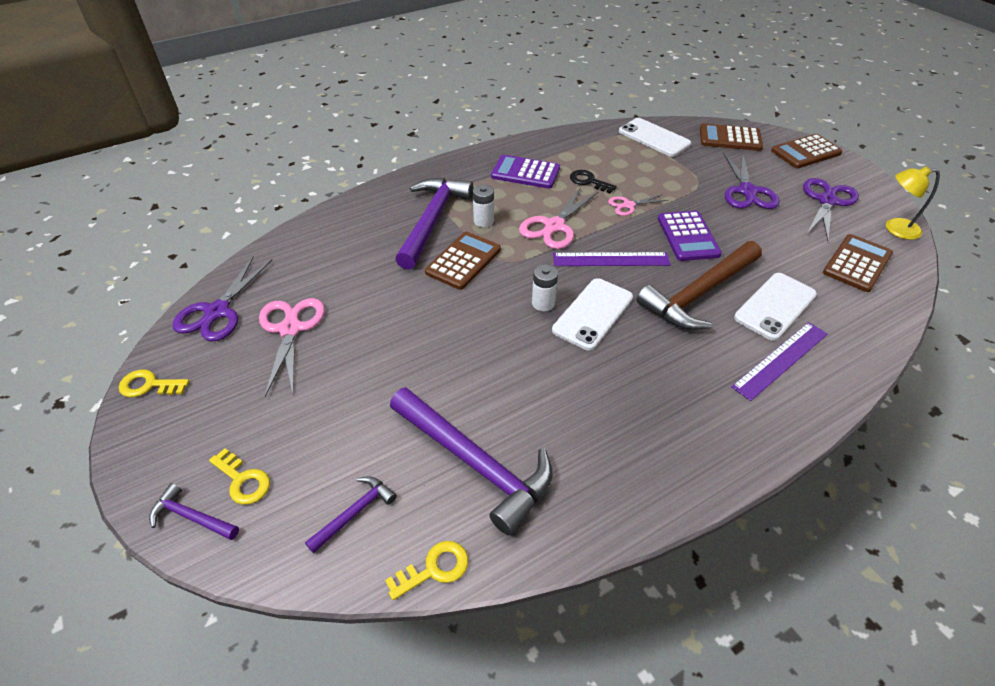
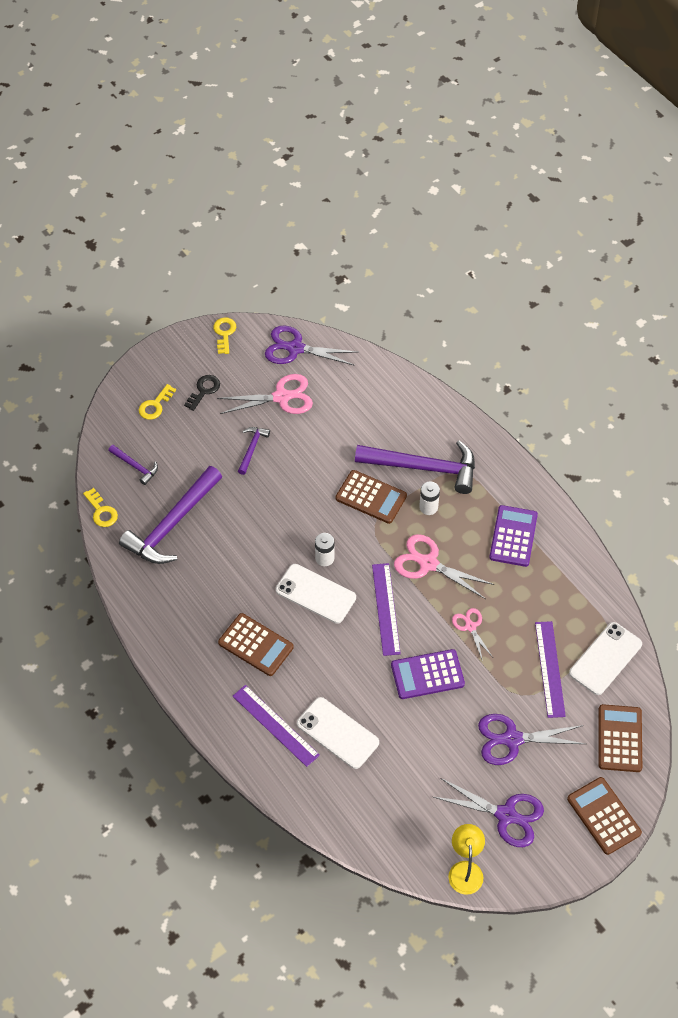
camera: 85 degrees right, 10 degrees up
(192, 516) = (131, 388): purple hammer -> purple hammer (252, 448)
(589, 181) = (507, 592): black key -> black key (204, 390)
(668, 165) = (549, 669): none -> purple ruler
(698, 294) = (347, 675): brown hammer -> none
(857, 263) = (404, 817): brown calculator -> brown calculator (256, 645)

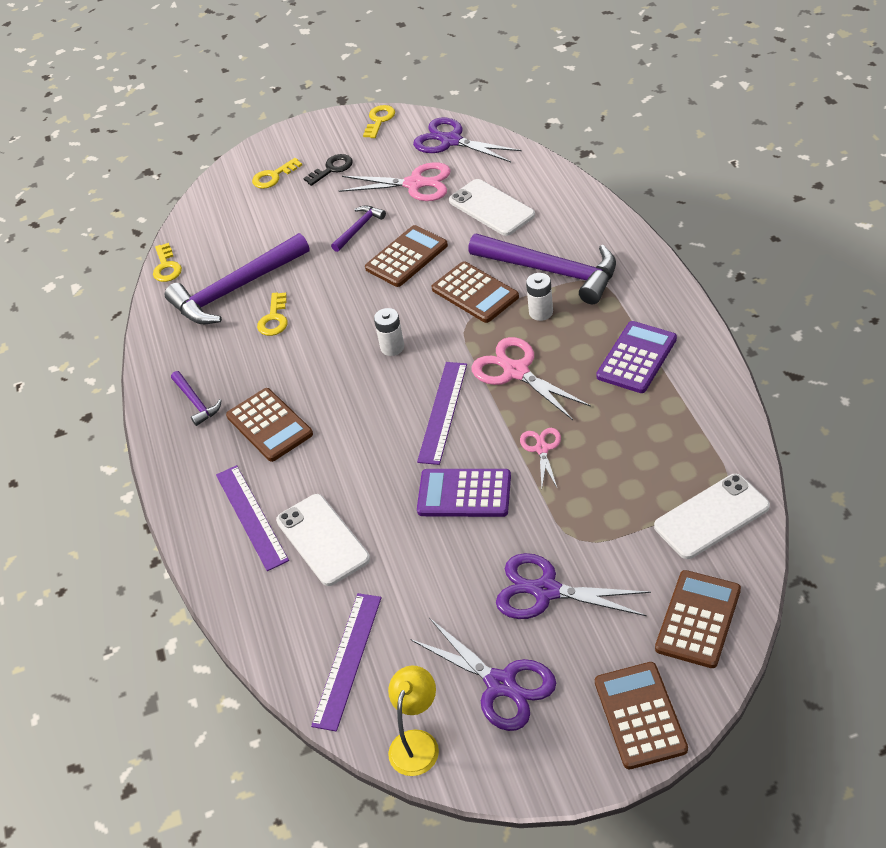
camera: 25 degrees right, 10 degrees down
(135, 466) = (224, 230): purple hammer -> purple hammer (196, 402)
(217, 547) = (274, 319): none -> yellow key
(303, 471) = (406, 257): none -> brown calculator
(315, 594) = (365, 383): white phone -> white phone (491, 208)
(549, 669) = (629, 515): purple ruler -> purple ruler (347, 660)

